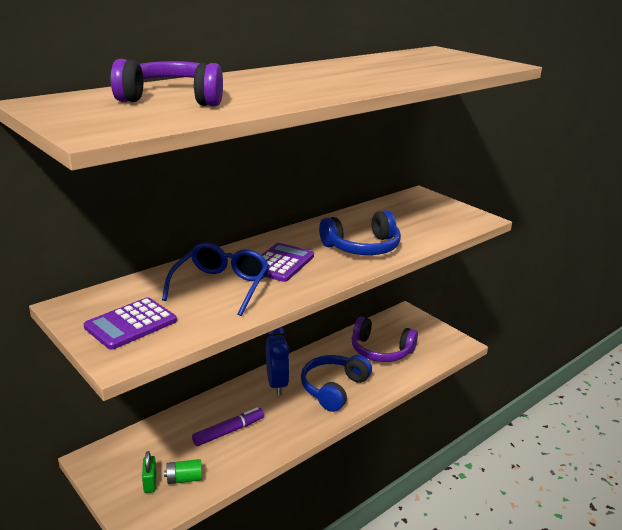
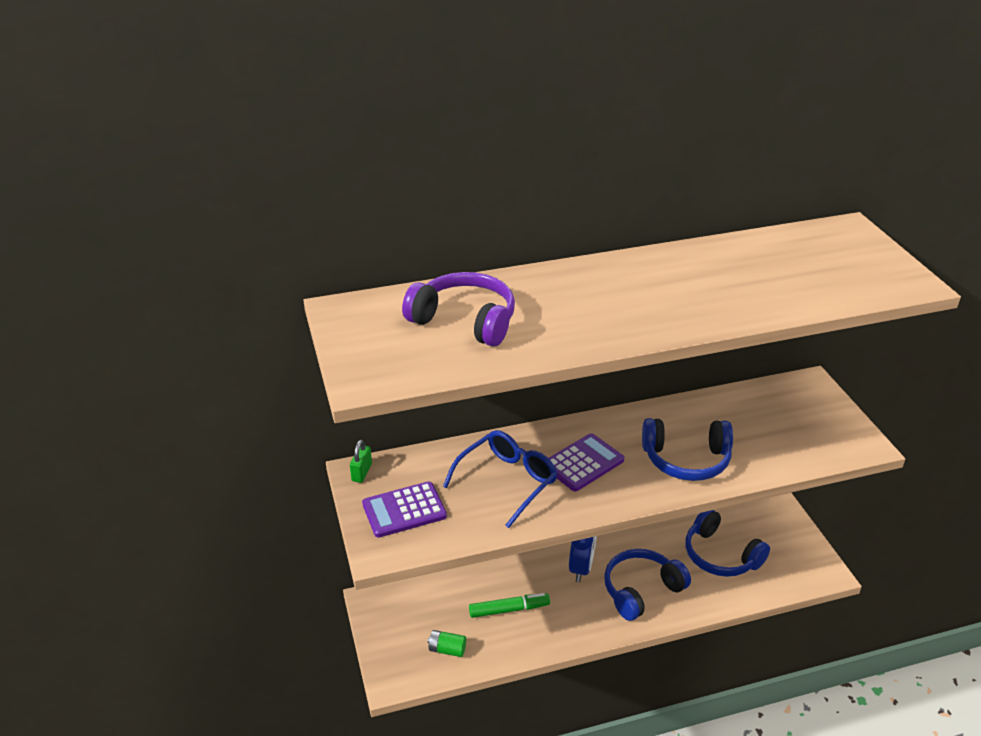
camera: 25 degrees right, 10 degrees up
(150, 482) = (415, 643): green padlock -> green padlock (361, 472)
(229, 431) = (509, 609): purple marker -> green marker
(380, 351) = (720, 555): purple headphones -> blue headphones

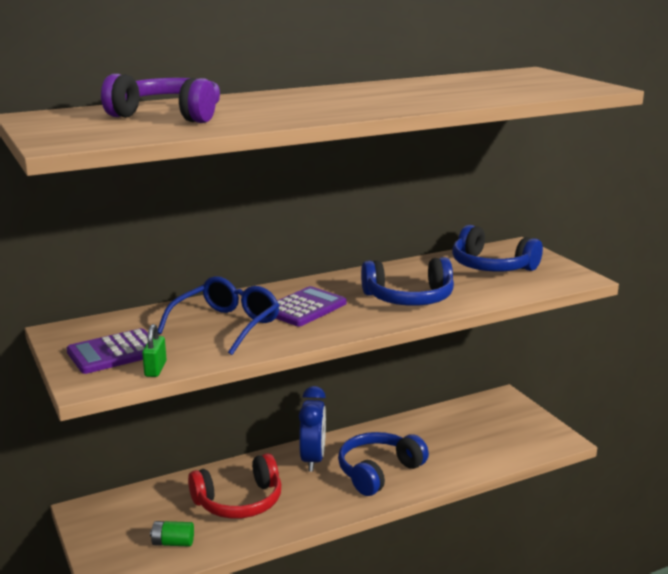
camera: 10 degrees left, 15 degrees down
(361, 472) = (65, 331): green padlock -> green padlock (155, 369)
(509, 609) = (239, 502): green marker -> red headphones
(720, 555) = (453, 437): blue headphones -> blue headphones (491, 266)

